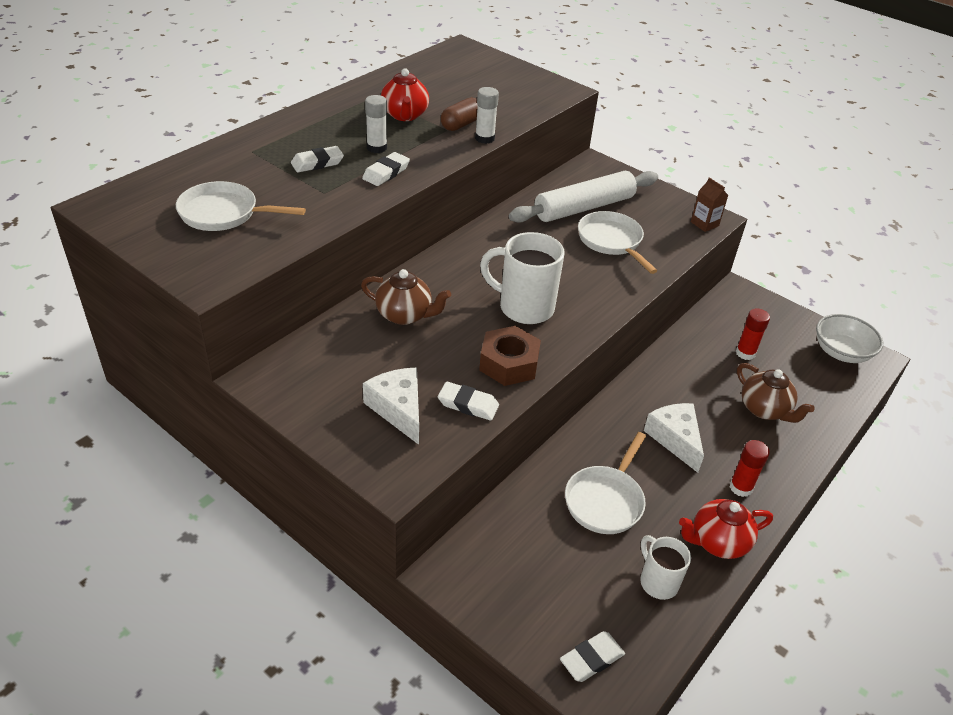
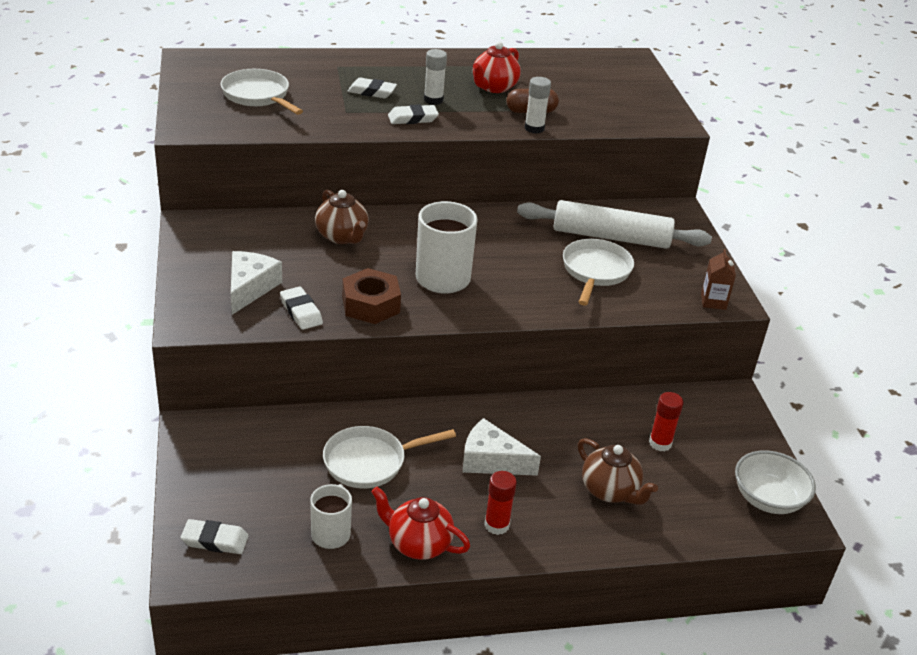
camera: 40 degrees right, 5 degrees down
(675, 439) = (491, 460): white cheese -> white cheese turned 90 degrees counterclockwise
(764, 409) = (610, 491): brown teapot -> brown teapot turned 45 degrees counterclockwise

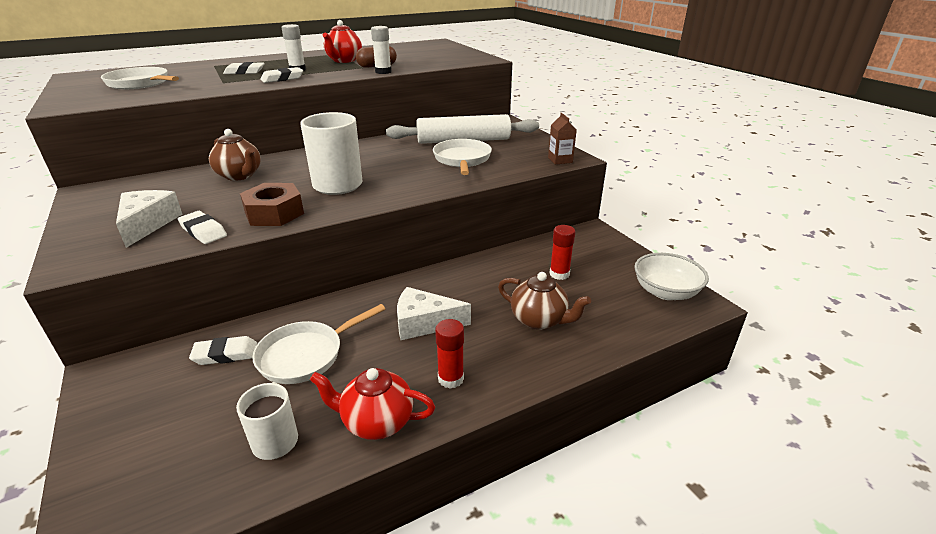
camera: 15 degrees left, 5 degrees down
(215, 540) = (127, 493): white eraser -> white eraser (225, 354)

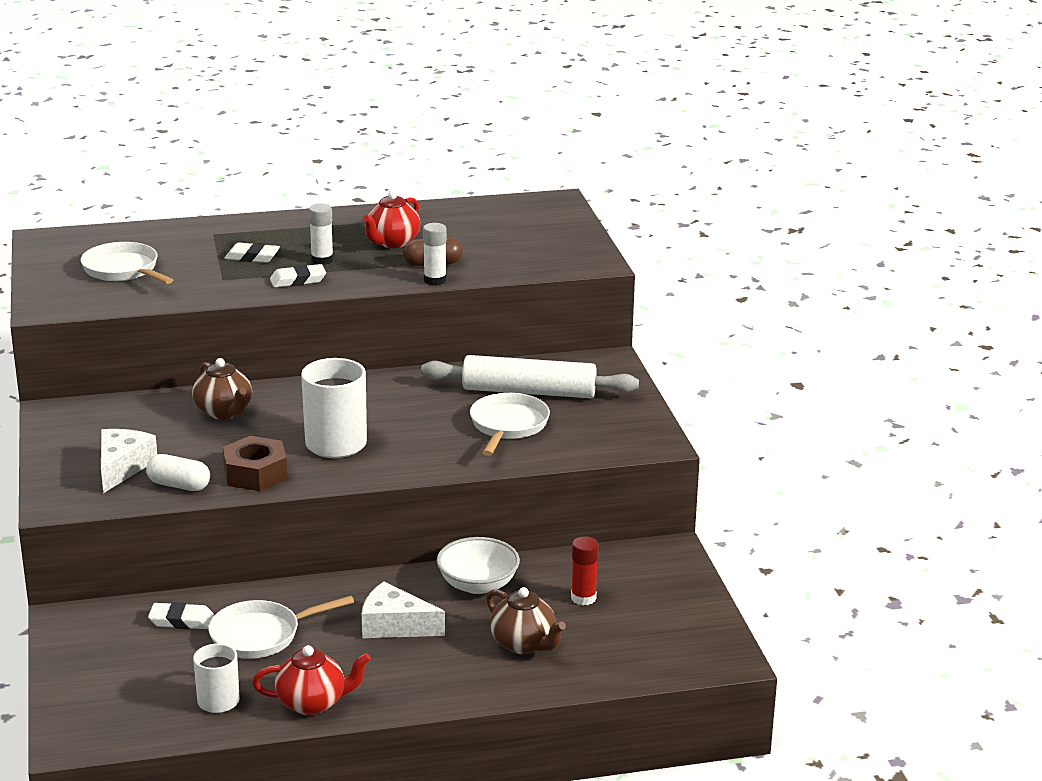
camera: 15 degrees right, 5 degrees down
(203, 231) = (179, 485): white eraser -> white capsule
(376, 421) = (312, 703): red teapot -> red teapot turned 150 degrees clockwise
(450, 379) = (398, 682): red glue stick -> none
(560, 160) = (637, 445): brown carton -> none
(665, 292) = (697, 640): white bowl -> white bowl (478, 584)

